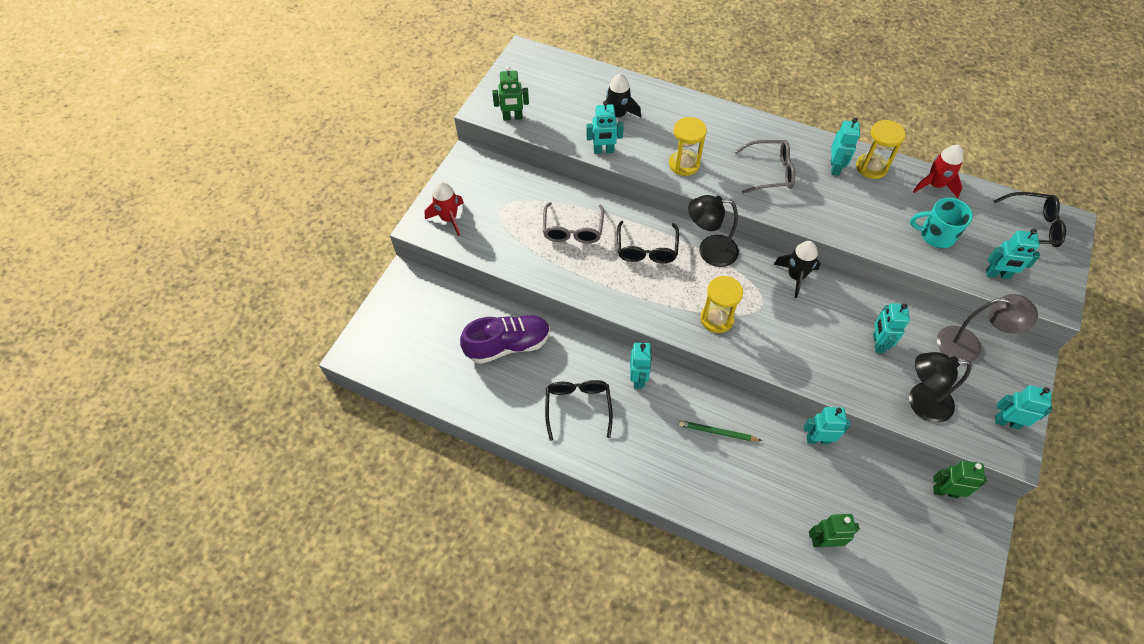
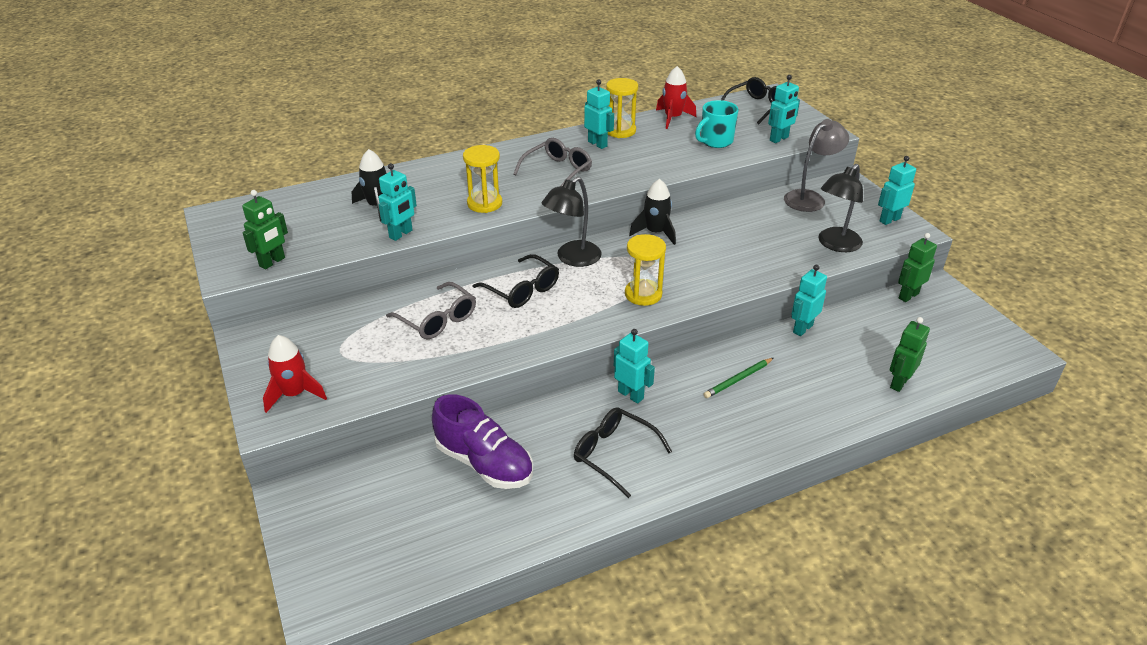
camera: 50 degrees left, 20 degrees down
(508, 345) = (484, 463): purple shoe -> purple shoe turned 105 degrees clockwise
(878, 343) = (762, 232): turquoise robot -> none

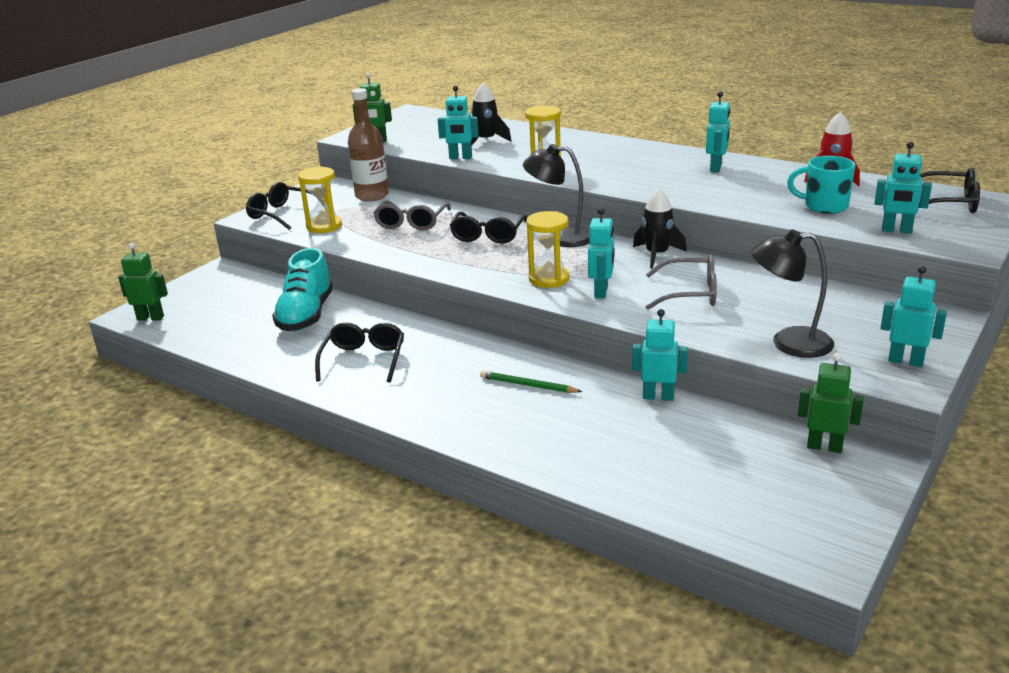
camera: 60 degrees right, 10 degrees down
(294, 394) = (282, 214): red rocket -> black glasses
(335, 320) = (372, 196): none -> brown bottle
(484, 463) = (306, 315): purple shoe -> turquoise shoe
(558, 171) = (639, 170): grey glasses -> grey glasses (690, 293)
(620, 131) = (759, 168): yellow hourglass -> yellow hourglass (324, 226)
(631, 395) = (447, 343): turquoise robot -> turquoise robot (601, 292)
(810, 198) = (864, 305): grey lamp -> none
(899, 383) = (638, 479): green robot -> green robot (150, 318)

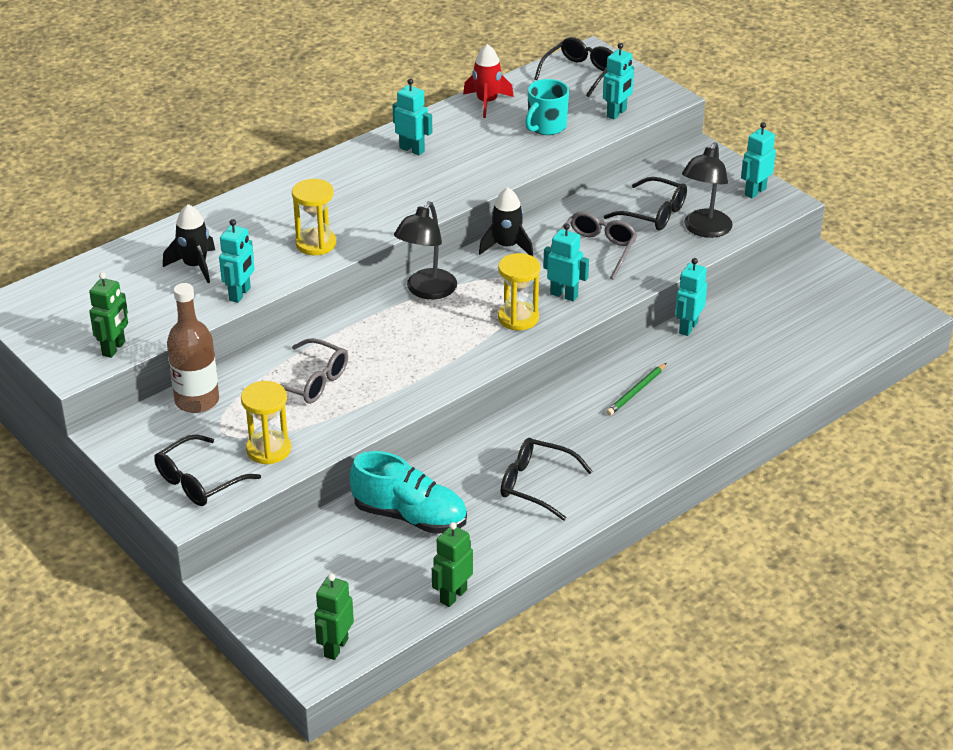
camera: 75 degrees left, 10 degrees up
(488, 235) = (387, 335): black glasses -> black glasses (654, 213)
(824, 447) = (789, 274): green robot -> green robot (453, 596)

